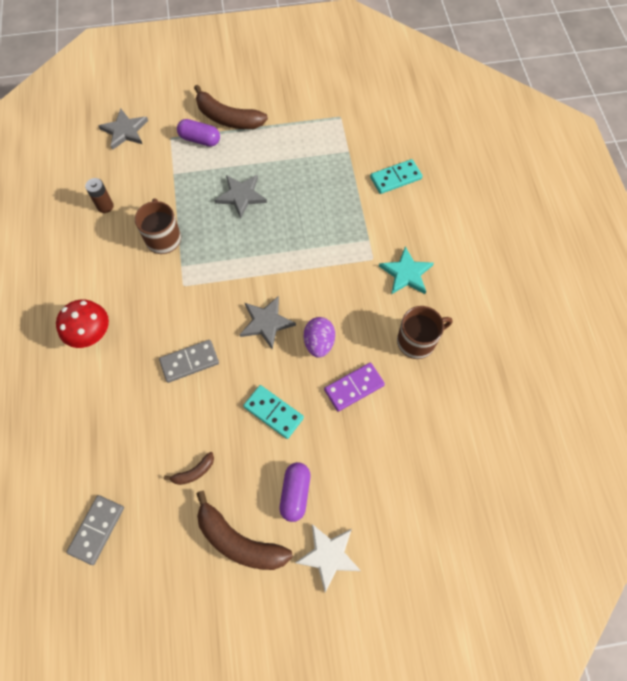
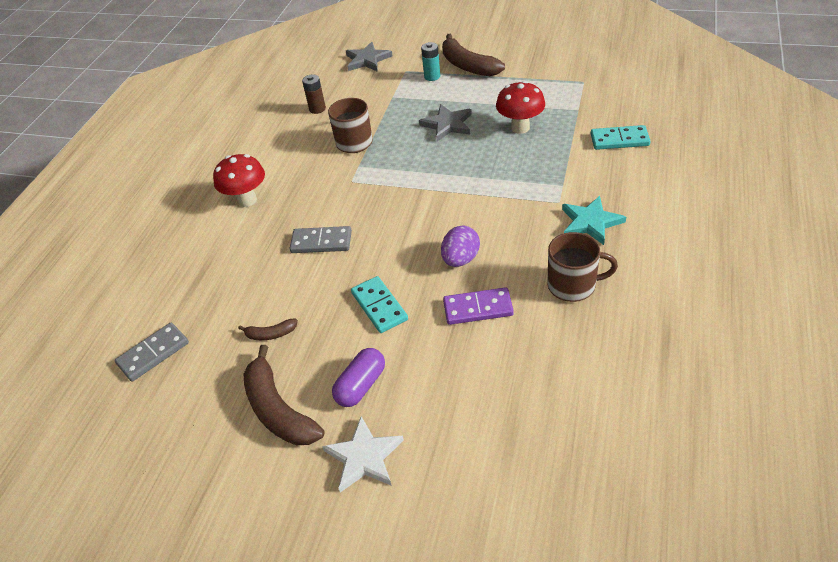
camera: 30 degrees right, 20 degrees down
(200, 139) = (432, 76): purple capsule -> turquoise battery
(266, 323) = (415, 229): grey star -> none
(307, 184) = (520, 127): none -> red mushroom

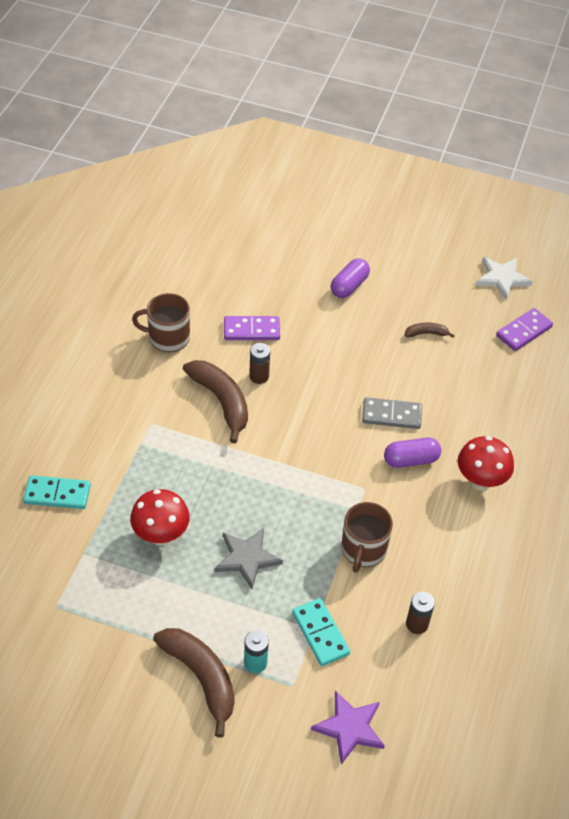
camera: 175 degrees right, 5 degrees up
(153, 354) = (523, 331): grey domino -> purple domino
(278, 410) = (410, 278): brown banana -> brown banana (221, 401)
(307, 207) = (411, 460): none -> purple capsule
(364, 457) = (346, 243): white star -> white star (502, 278)
(367, 60) = (350, 728): grey star -> purple star
(379, 306) = (335, 344): turquoise domino -> turquoise domino (320, 633)
(460, 259) = (259, 376): purple egg -> brown battery
(590, 222) = (130, 395): turquoise star -> none

